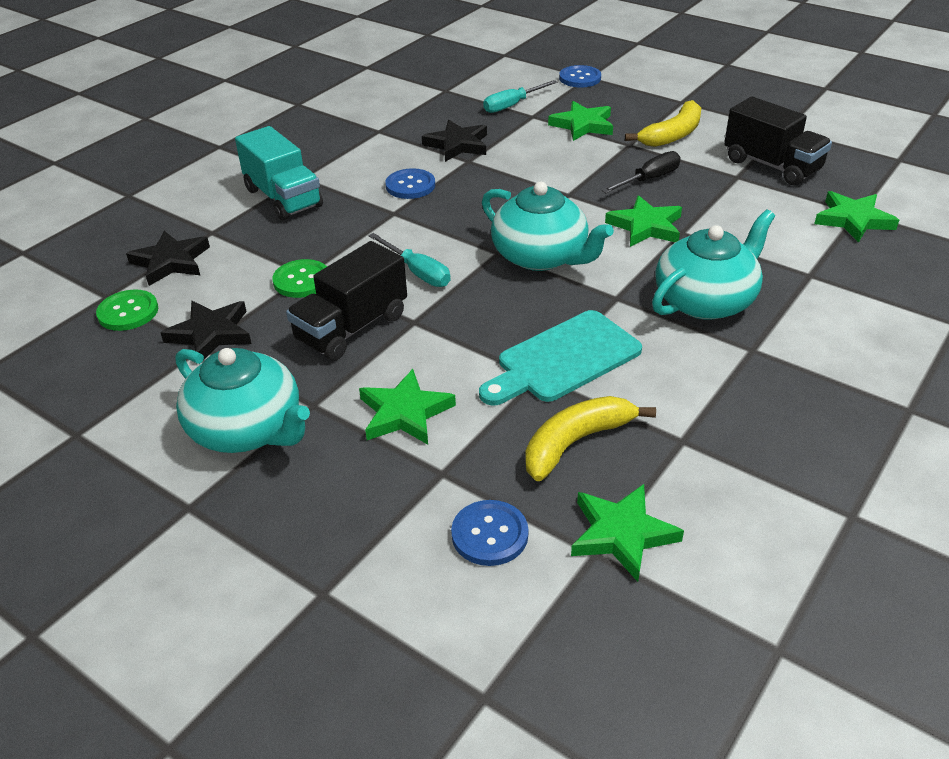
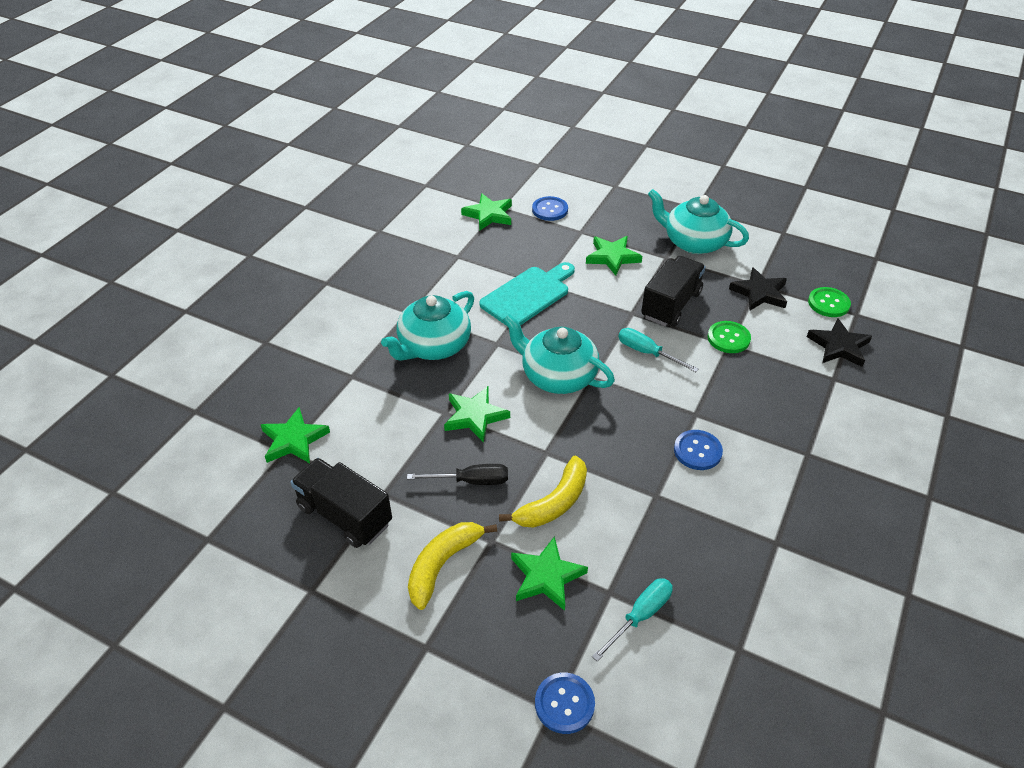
camera: 170 degrees right, 5 degrees up
(283, 198) = (804, 423): turquoise truck -> none
(457, 145) = (677, 523): black star -> none
(576, 442) = (514, 250): yellow banana -> yellow banana (554, 503)
(649, 179) = (471, 481): black screwdriver -> black screwdriver turned 135 degrees counterclockwise

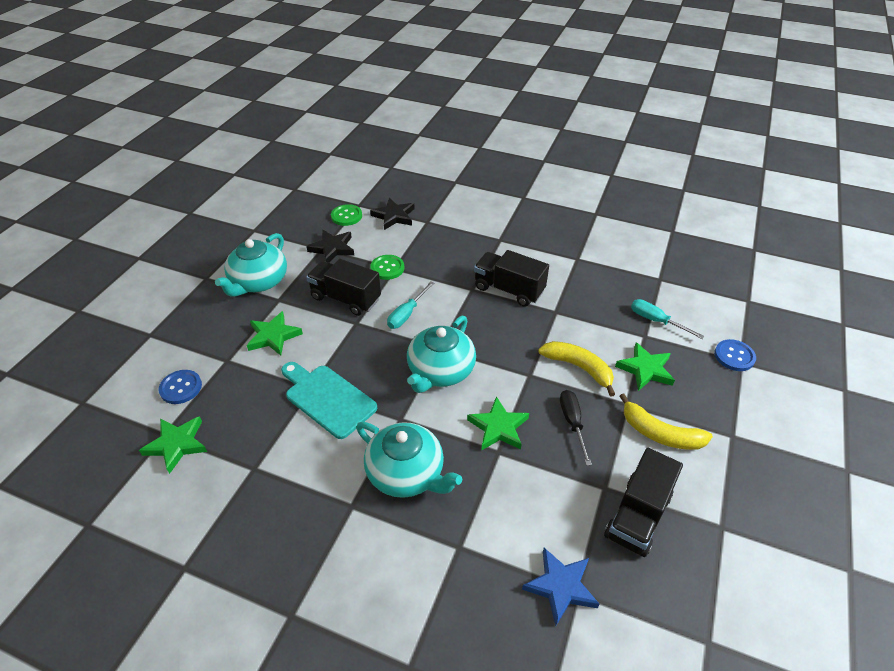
camera: 95 degrees left, 0 degrees up
(294, 440) = (561, 587): green star -> blue star
(697, 451) = (509, 289): blue button -> black truck

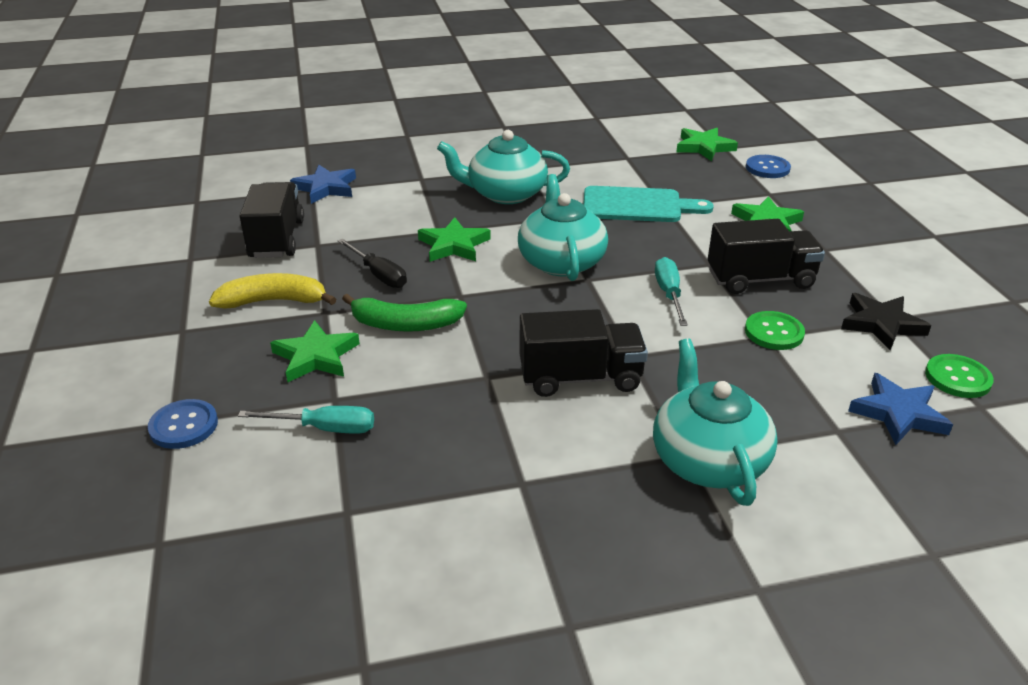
camera: 145 degrees right, 10 degrees down
(258, 282) = (878, 254): turquoise teapot -> turquoise teapot (707, 460)
(394, 216) = (898, 413): black star -> blue star
(579, 368) = (405, 324): yellow banana -> green banana

